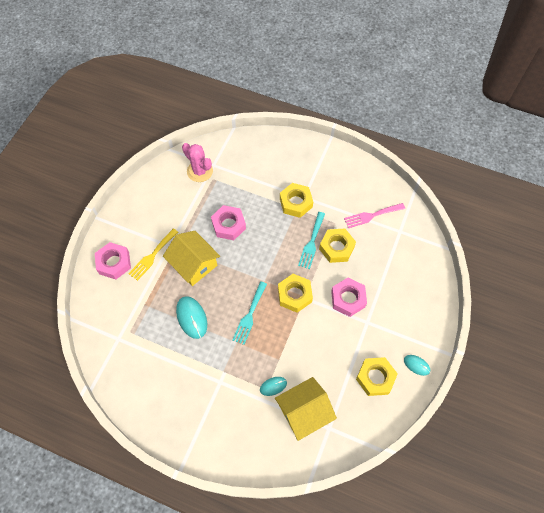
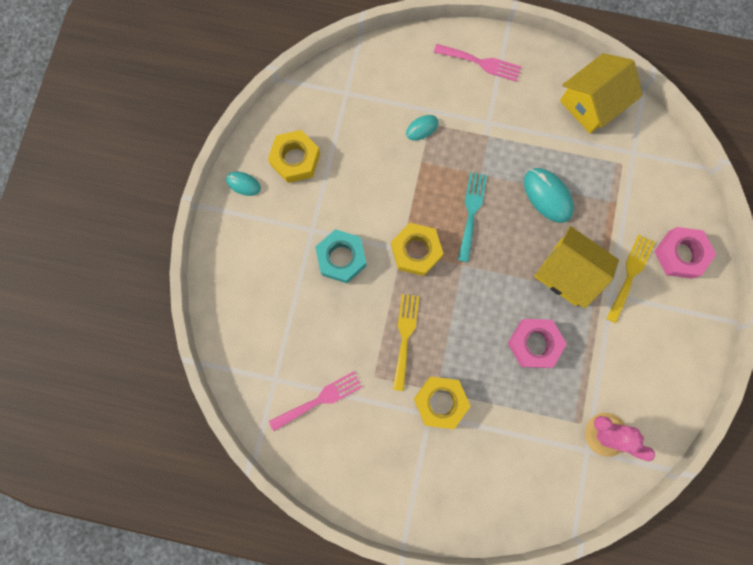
camera: 170 degrees right, 15 degrees up
(213, 435) = (481, 63): none -> pink fork
(304, 412) = (379, 105): yellow house -> yellow house (591, 103)
(311, 243) = (405, 336): turquoise fork -> yellow fork
(336, 248) = (367, 334): yellow nut -> none
(348, 299) = (341, 258): pink nut -> turquoise nut

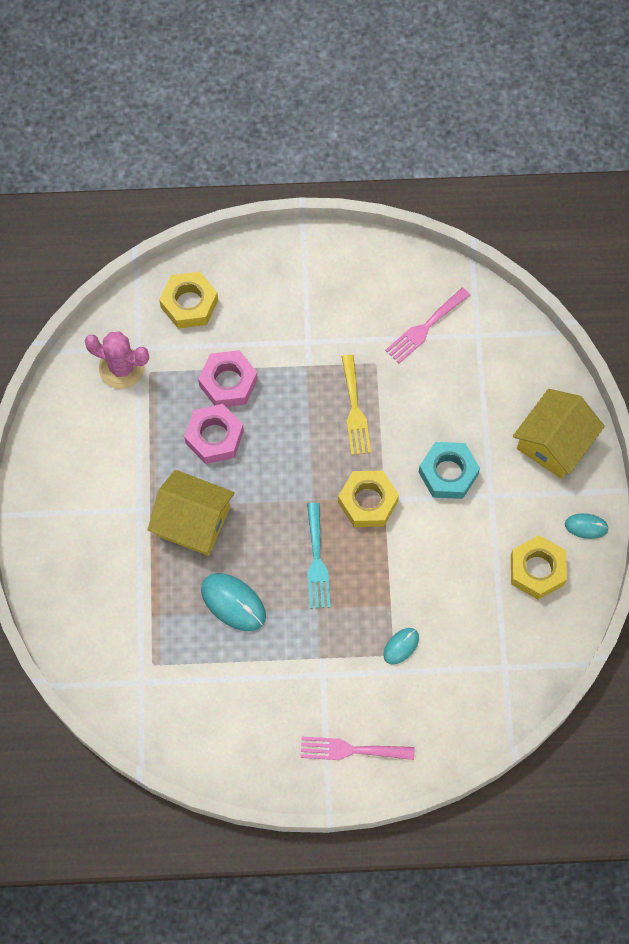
camera: 165 degrees right, 10 degrees down
(440, 402) = (300, 356): yellow nut -> yellow nut (189, 304)
(591, 103) = (203, 732): yellow house -> yellow house (554, 443)
(630, 274) = (122, 537): yellow fork -> none
(680, 254) = (69, 574): pink nut -> pink nut (228, 382)

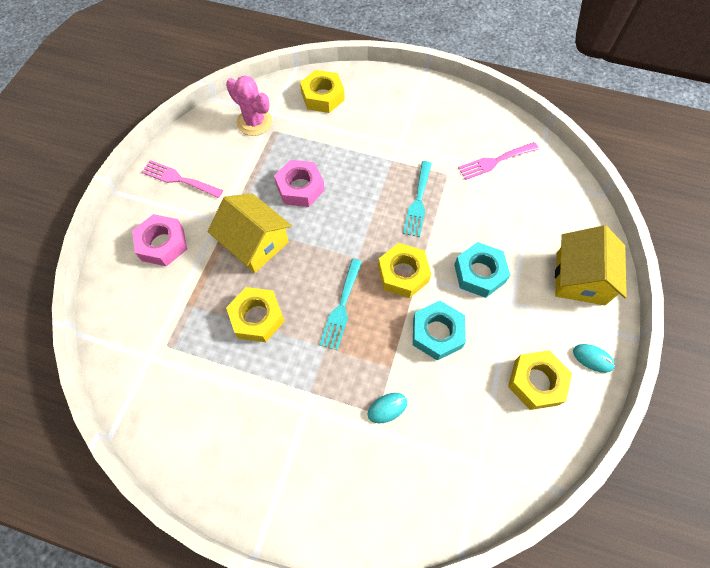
camera: 20 degrees right, 5 degrees down
(228, 382) = (327, 154): pink nut -> pink nut (162, 244)
(233, 602) = (257, 317): turquoise mouse -> yellow nut
(351, 750) = (303, 492): pink fork -> pink fork (178, 179)
(355, 410) = (418, 202): yellow fork -> turquoise fork
(424, 554) = (437, 333): none -> turquoise nut
(554, 443) = (580, 278): yellow house -> yellow house turned 45 degrees counterclockwise

